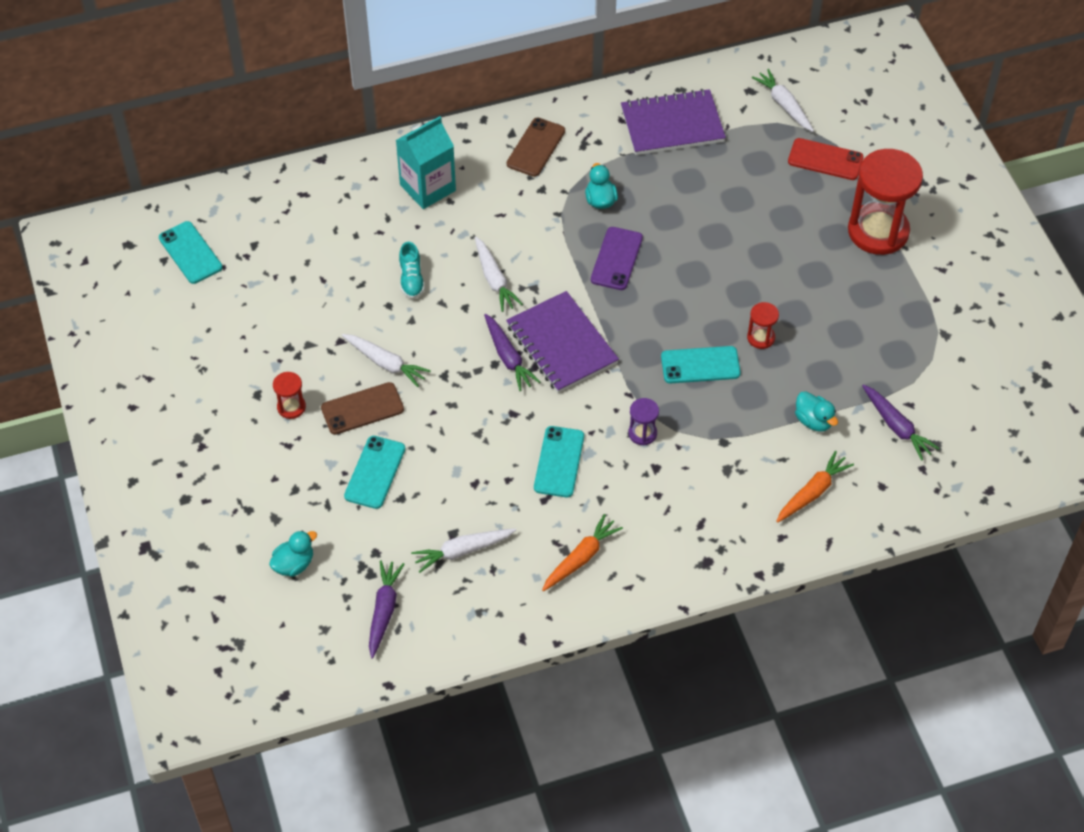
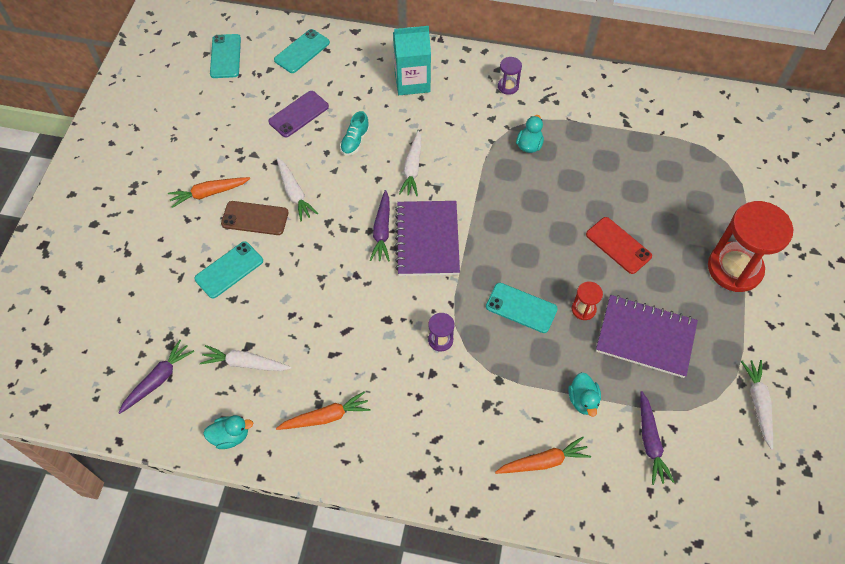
camera: 30 degrees right, 5 degrees up
(291, 407) = (209, 193): red hourglass -> orange carrot
(294, 564) = (126, 310): turquoise duck -> turquoise duck (230, 436)
(536, 147) = (508, 86): brown phone -> purple hourglass
(559, 462) = (363, 330): turquoise phone -> turquoise phone (302, 51)
(616, 259) = (512, 194): purple phone -> purple phone (298, 114)
(672, 125) = (620, 113): purple notebook -> purple notebook (645, 337)
(784, 105) = (718, 136): white carrot -> white carrot (758, 404)
(825, 160) = (725, 192): red phone -> red phone (618, 245)

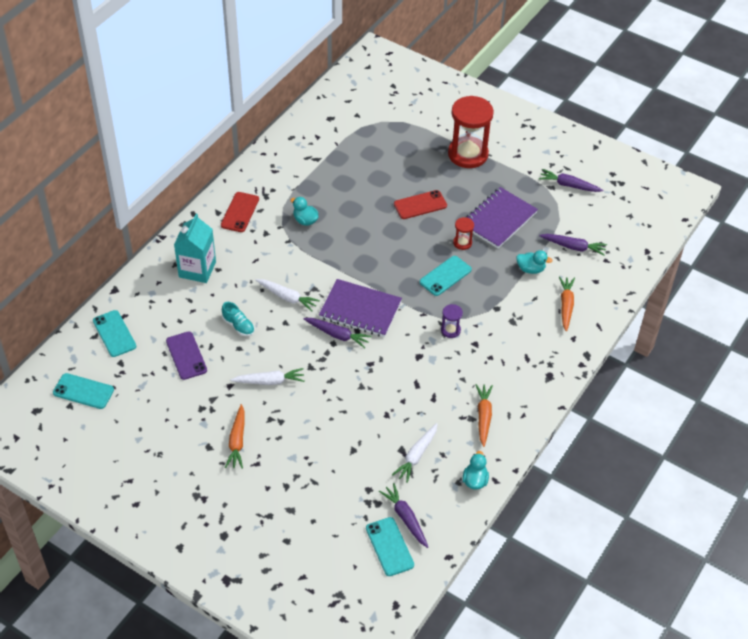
camera: 70 degrees left, 10 degrees down
(229, 270) = (324, 445): turquoise phone -> turquoise phone (389, 546)
(255, 218) = (281, 415): brown phone -> none
(508, 86) = (240, 212): purple hourglass -> red phone
(758, 404) = (569, 185): white carrot -> purple carrot

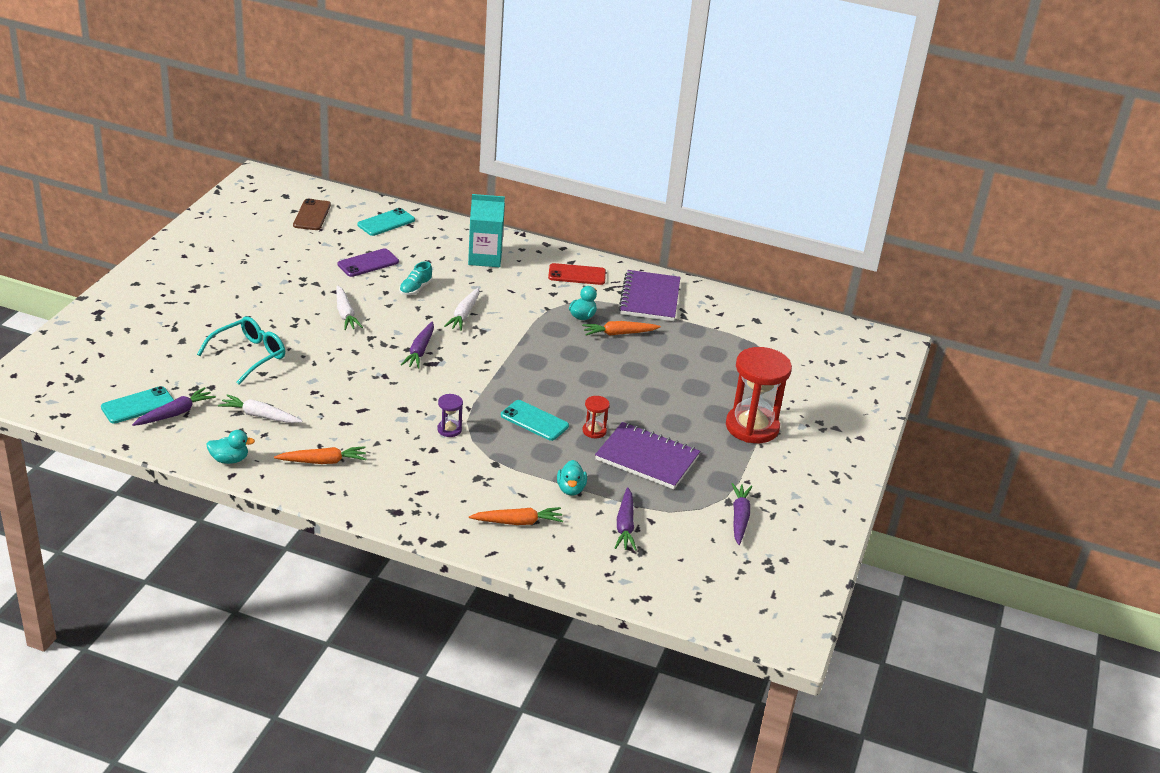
camera: 75 degrees right, 15 degrees down
(83, 391) = (312, 215): turquoise phone -> brown phone
(237, 441) = (265, 302): orange carrot -> orange carrot (619, 333)
(324, 458) = (249, 355): none -> turquoise glasses
(360, 310) = (461, 363): purple notebook -> purple notebook (650, 298)
(420, 205) = (644, 395): red phone -> none

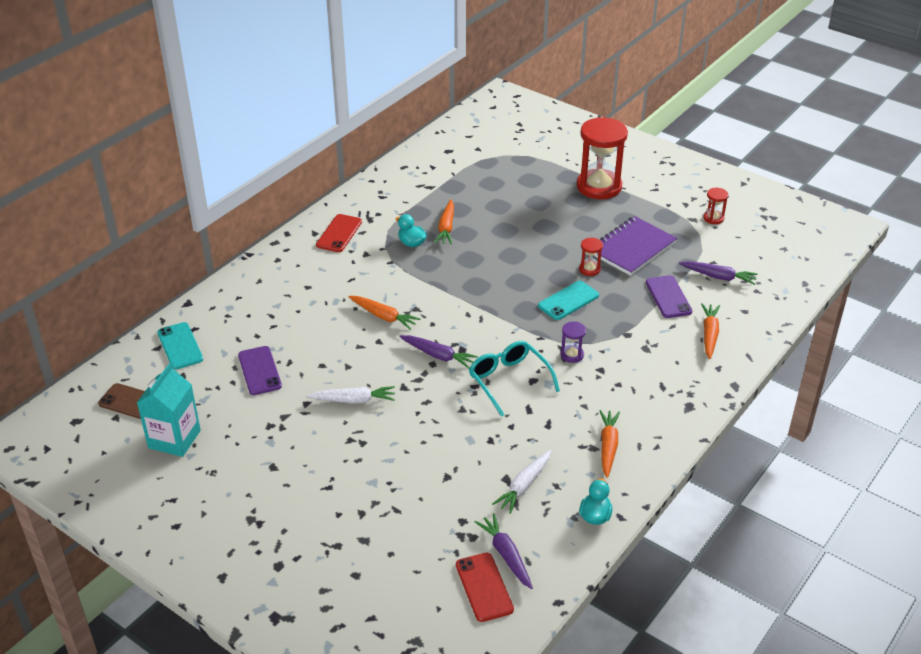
camera: 70 degrees left, 5 degrees up
(138, 405) = (484, 587): turquoise phone -> red phone
(249, 355) = (411, 484): turquoise glasses -> turquoise glasses (508, 380)
(415, 289) = (324, 343): turquoise shoe -> none
(464, 314) = (383, 316): white carrot -> orange carrot
(485, 258) = (284, 286): turquoise carton -> turquoise carton (174, 439)
(571, 489) = (668, 297): turquoise duck -> purple phone
(650, 298) = (395, 199): purple notebook -> none
(739, 518) = (713, 218): purple carrot -> red hourglass

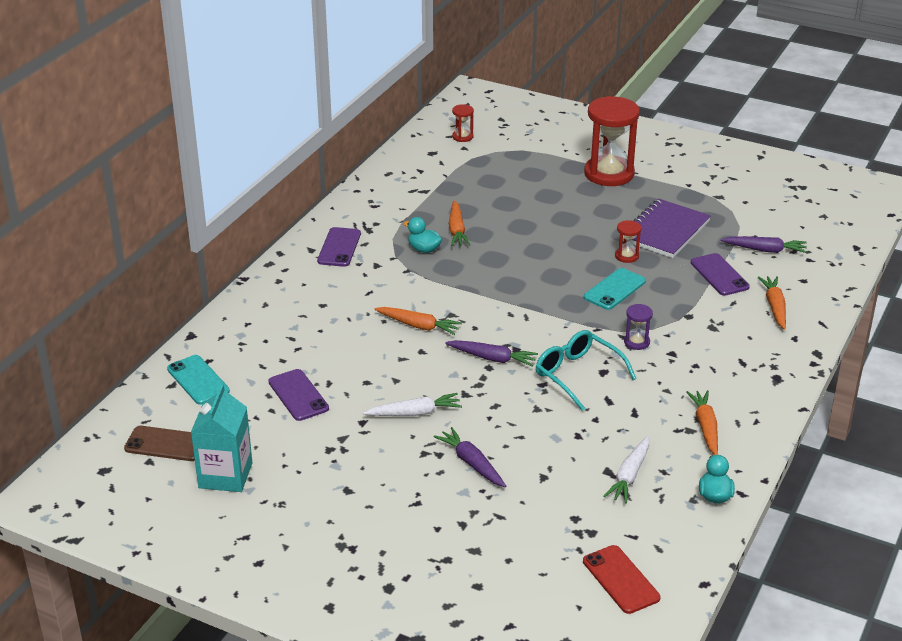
camera: 10 degrees left, 5 degrees down
(339, 233) = (339, 247): red phone -> purple phone
(506, 555) = (634, 546): purple carrot -> purple carrot (472, 463)
(713, 218) = (740, 193): red hourglass -> red hourglass (462, 137)

